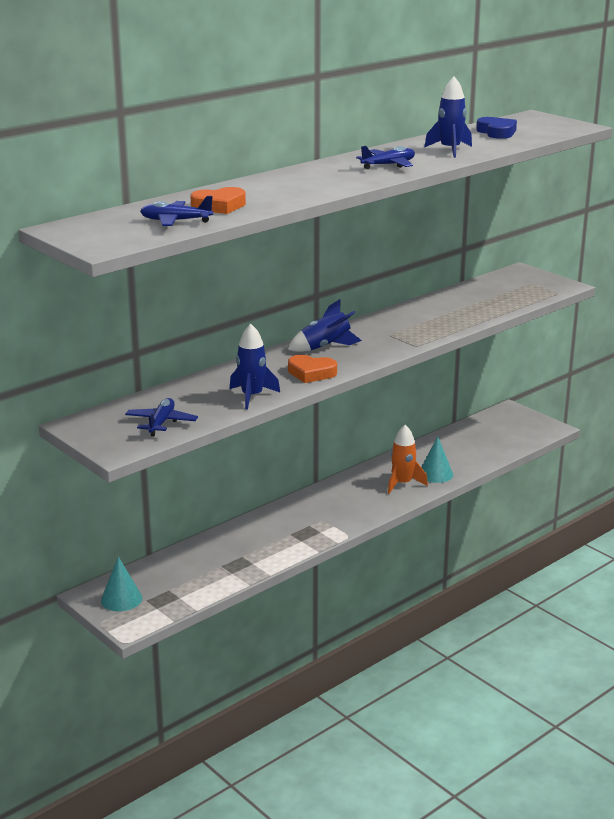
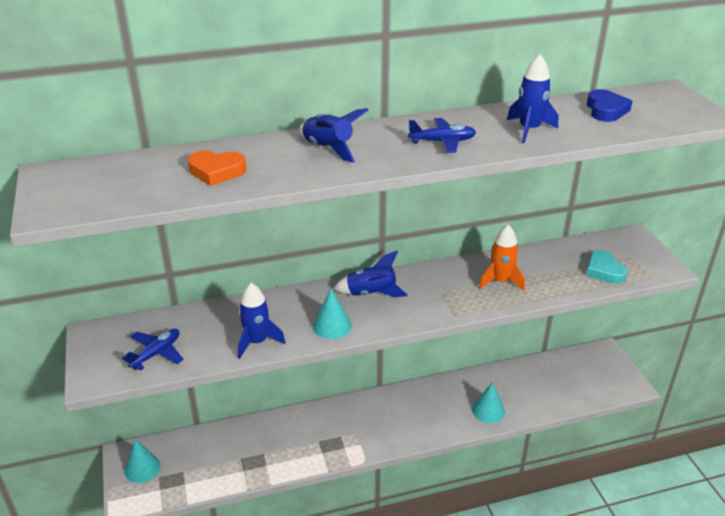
camera: 25 degrees right, 10 degrees up
(176, 221) = (153, 186): blue plane -> none
(297, 181) = (328, 149): none -> blue rocket
(311, 373) = (332, 326): orange heart -> turquoise cone
(402, 483) = (451, 412): orange rocket -> orange rocket (500, 281)
(515, 296) = (604, 271): none -> turquoise heart

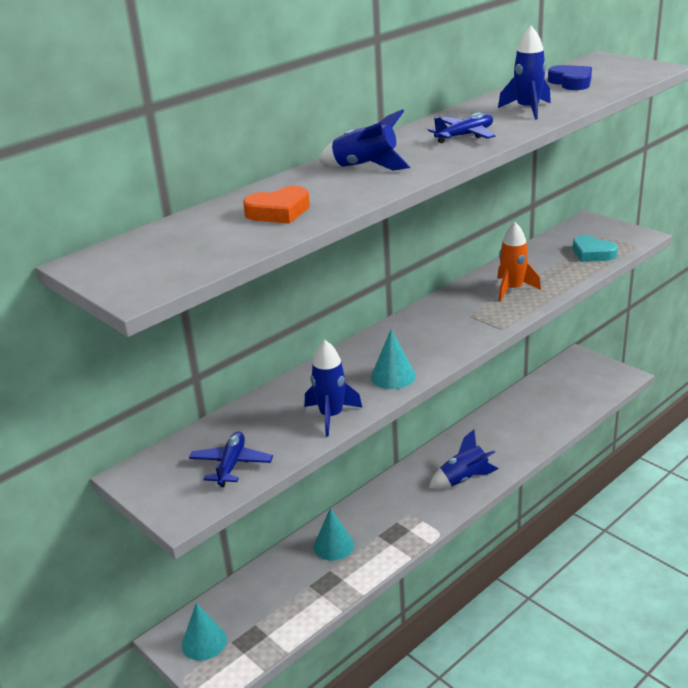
camera: 25 degrees left, 5 degrees down
(371, 293) = (402, 338): blue rocket -> blue rocket (463, 479)
(488, 410) = (518, 443): turquoise cone -> turquoise cone (333, 545)

